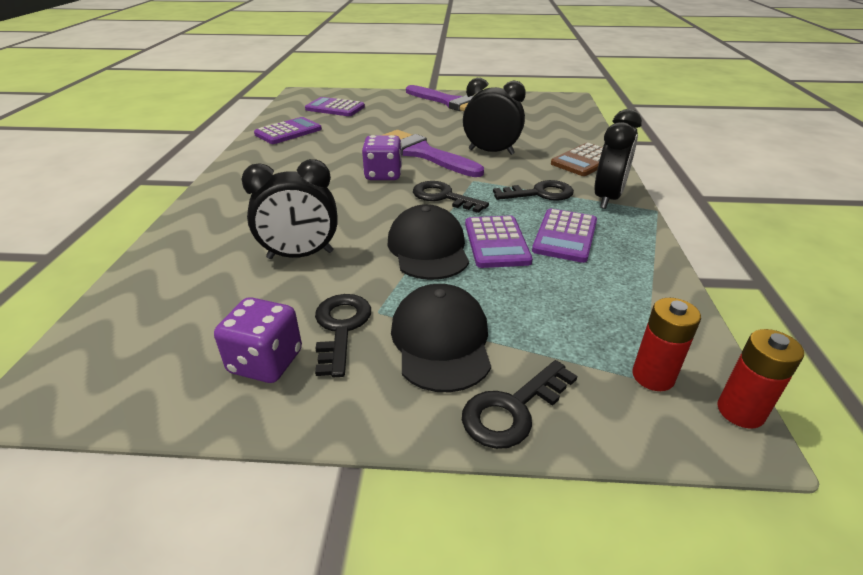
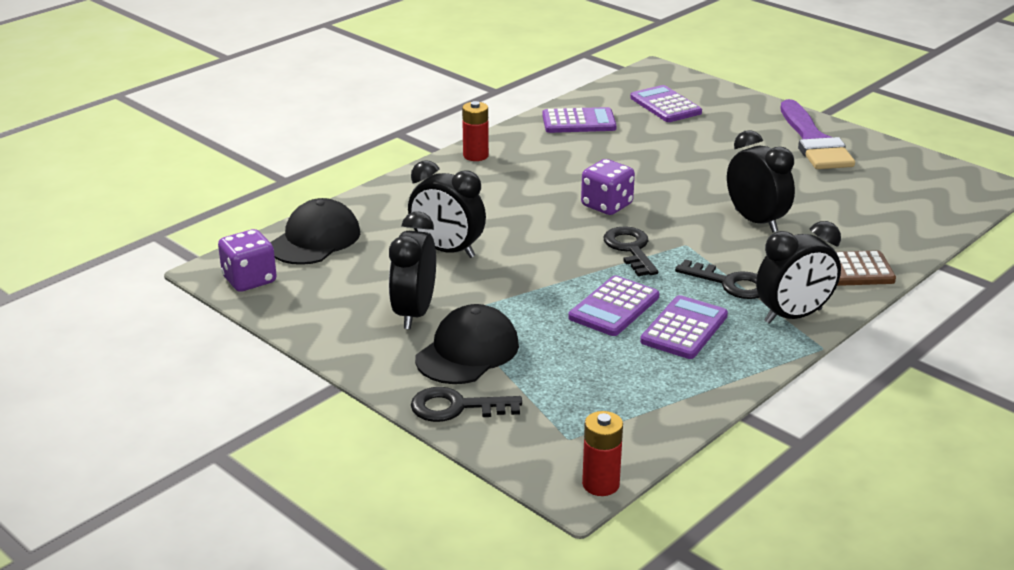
camera: 40 degrees right, 5 degrees down
(266, 362) = (347, 311): purple dice -> purple dice (249, 280)
(341, 328) = (414, 313): black key -> black clock
(422, 153) = (679, 196): purple brush -> none
(428, 248) = (550, 287): black cap -> black cap (315, 239)
(565, 236) = (684, 329): purple calculator -> purple calculator turned 150 degrees clockwise
(653, 376) = (577, 440): red battery -> red battery (475, 156)

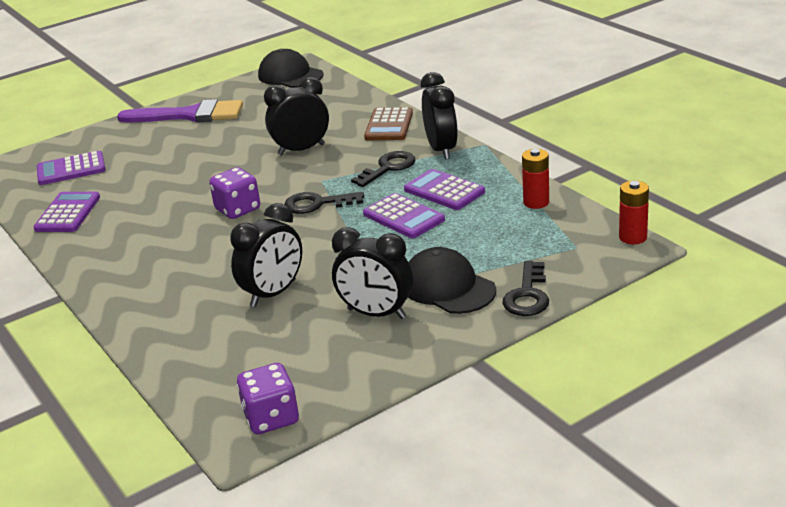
camera: 75 degrees left, 0 degrees up
(315, 239) = (208, 374): black cap -> black cap (290, 75)
(475, 156) = (94, 272): red battery -> red battery (536, 202)

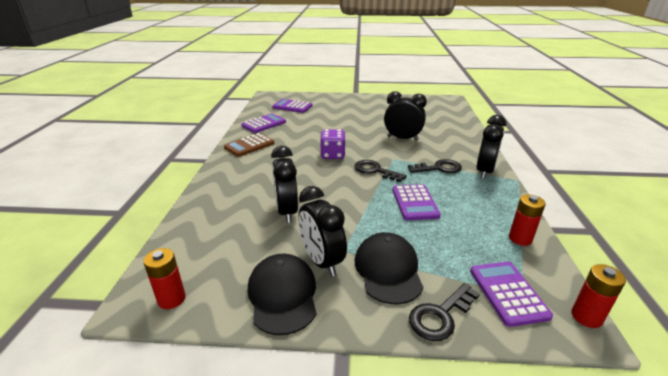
camera: 35 degrees right, 0 degrees up
(189, 115) = (370, 103): purple brush -> none
(271, 418) = (171, 299): purple dice -> red battery
(273, 293) = (287, 211): black clock -> black clock turned 90 degrees clockwise
(290, 75) = (440, 102): black cap -> black cap (283, 295)
(389, 125) = (466, 145): brown calculator -> brown calculator (249, 145)
(444, 191) = (459, 198): purple calculator -> purple calculator (508, 293)

